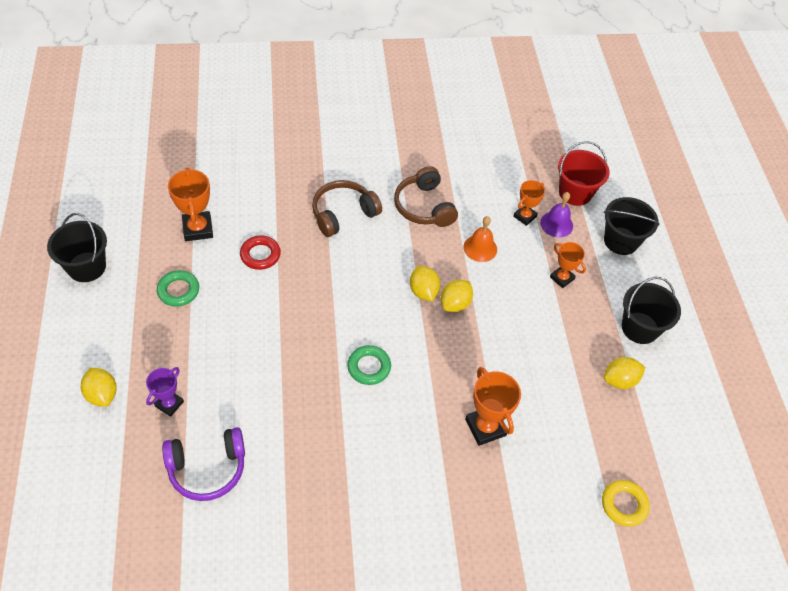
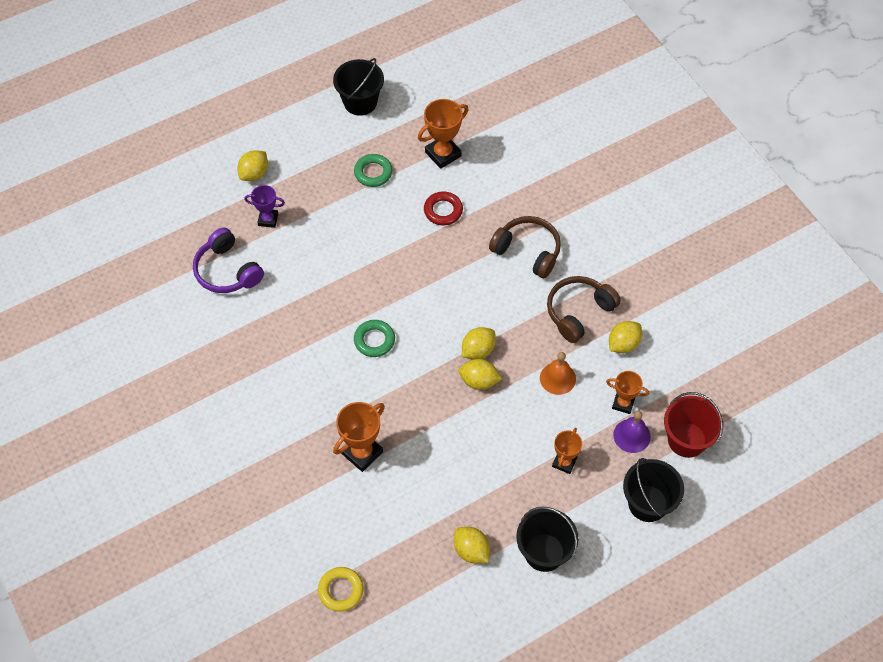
camera: 70 degrees right, 5 degrees up
(470, 192) = (623, 344): none -> yellow lemon

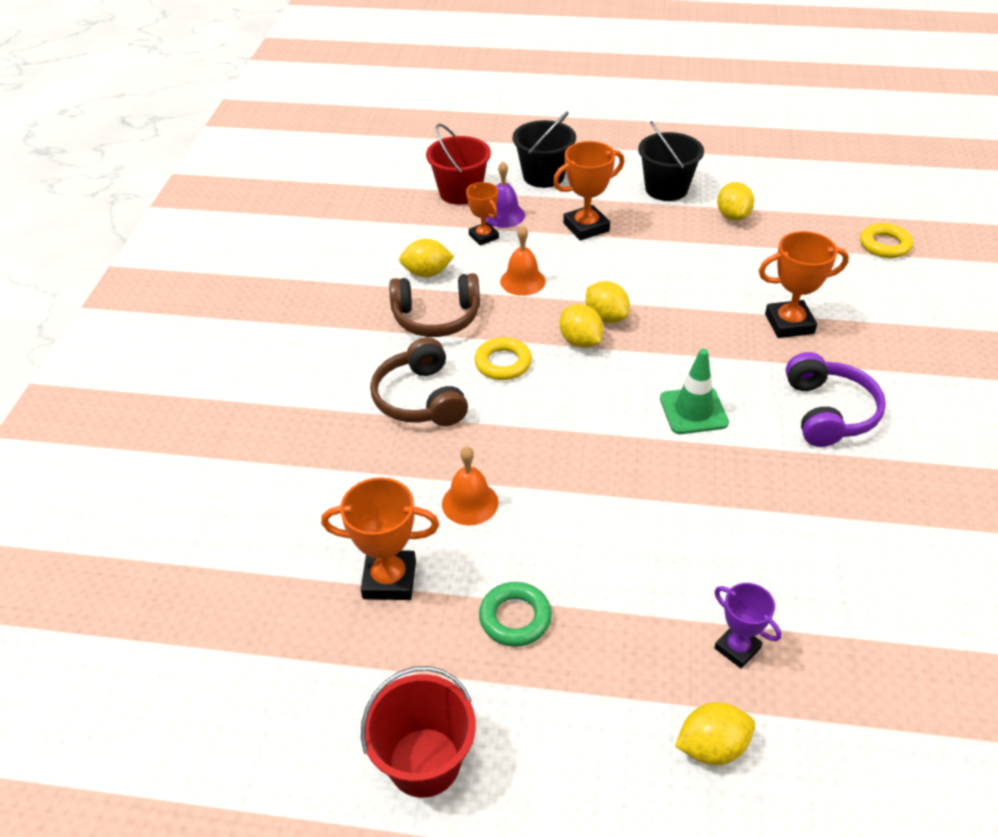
camera: 140 degrees left, 15 degrees down
(227, 271) = (851, 607): purple headphones -> purple headphones (828, 412)
(360, 102) = (424, 762): black bucket -> red bucket
(374, 340) = (693, 411): green ring -> green traffic cone
(443, 211) = (470, 503): red ring -> orange bell
(478, 350) = (580, 341): yellow lemon -> yellow lemon turned 60 degrees clockwise
(507, 304) = (503, 363): none -> yellow ring
(564, 462) = (586, 227): orange trophy -> orange trophy, size x1.56

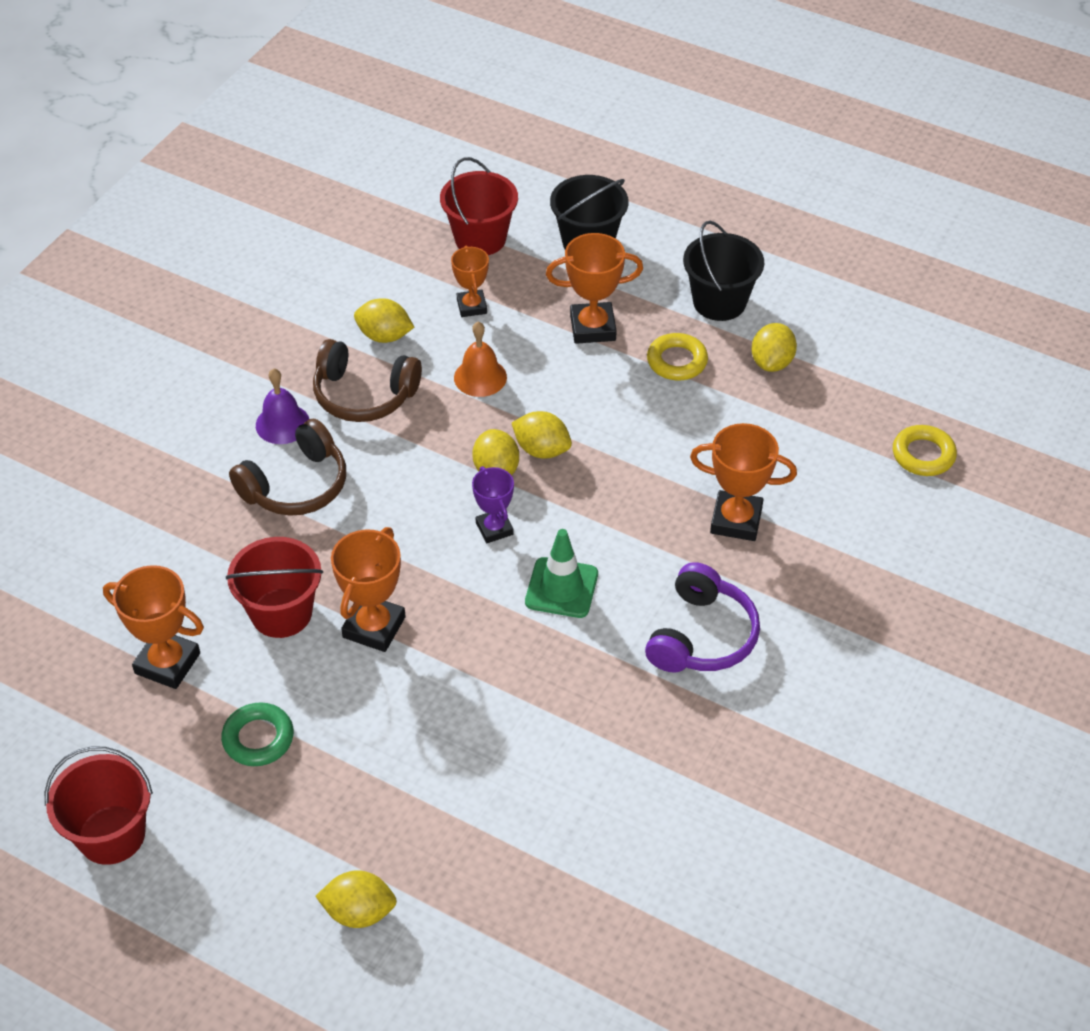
camera: 20 degrees right, 5 degrees up
(420, 399) = (296, 485): brown headphones -> brown headphones turned 135 degrees counterclockwise
(470, 503) = (281, 613): orange bell -> red bucket
(503, 363) = (401, 471): yellow ring -> yellow ring (677, 361)
(504, 215) = (510, 284): purple bell -> purple bell (282, 424)
(559, 489) = (374, 627): none -> orange trophy
(606, 317) = (541, 450): yellow lemon -> yellow lemon turned 45 degrees counterclockwise
(737, 648) = (440, 837): purple trophy -> purple trophy (494, 529)

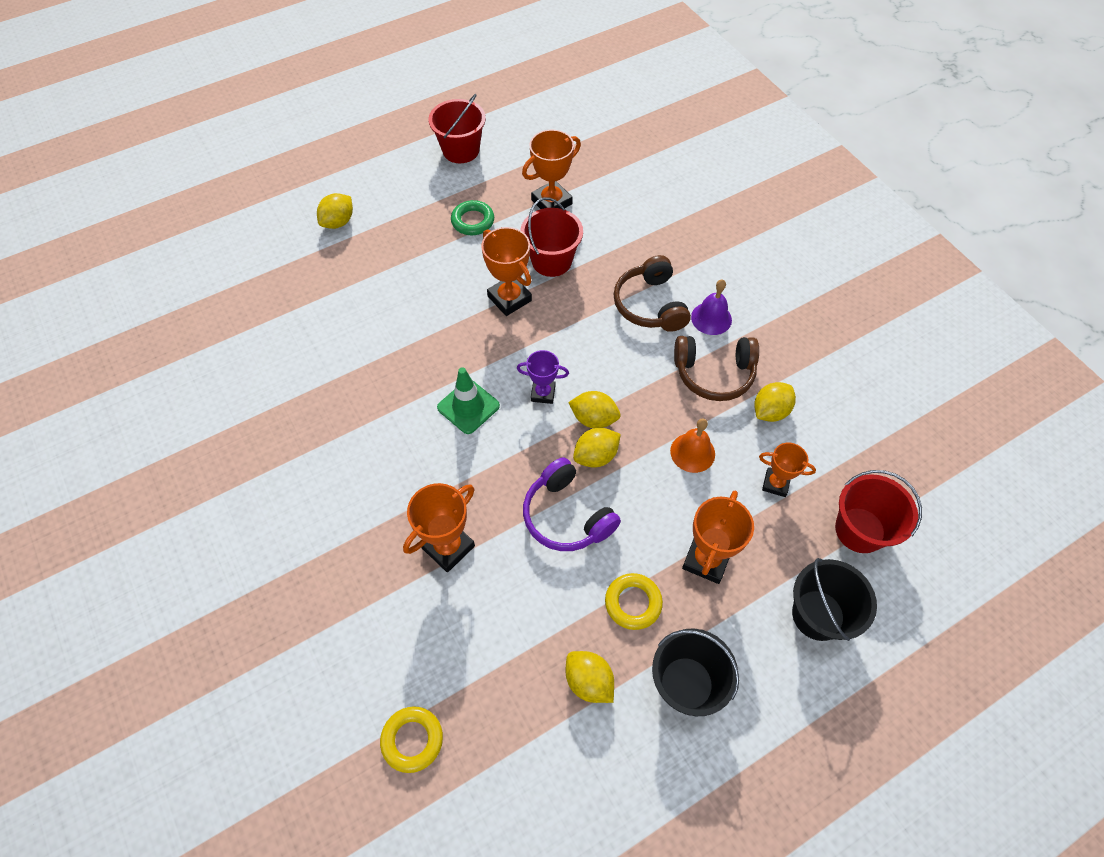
camera: 120 degrees right, 10 degrees up
(364, 395) = (714, 373): brown headphones -> brown headphones turned 135 degrees counterclockwise
(701, 636) = (372, 466): purple headphones -> purple headphones (567, 515)

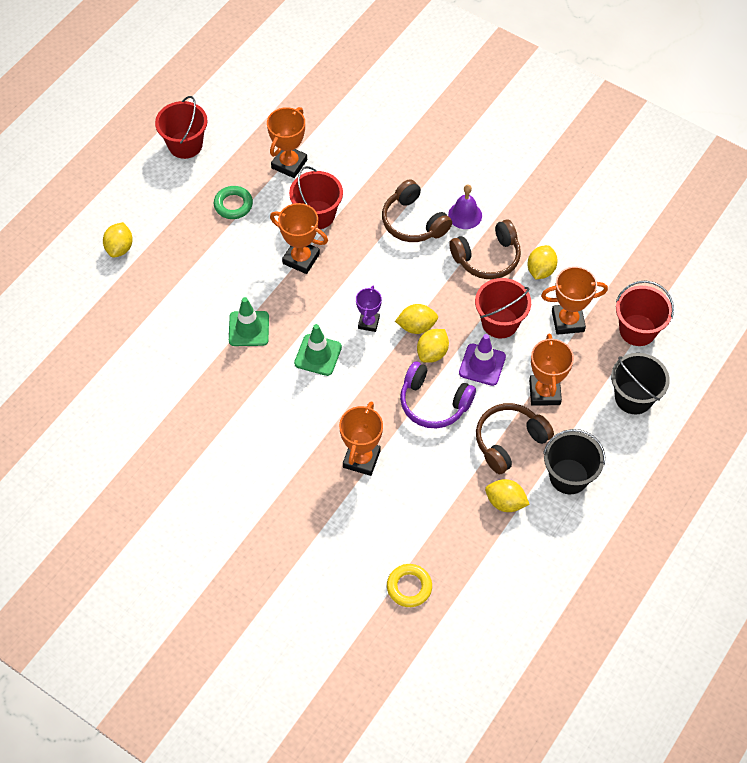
camera: 25 degrees left, 0 degrees up
(413, 349) = (249, 329): none -> green traffic cone
(543, 393) = (368, 322): purple trophy -> purple trophy turned 60 degrees counterclockwise
(633, 603) = (509, 441): yellow ring -> brown headphones
(647, 494) = (482, 365): none -> purple traffic cone
(692, 452) = (500, 322): orange bell -> red bucket
(775, 483) = (567, 321): orange trophy -> orange trophy, size x1.56

